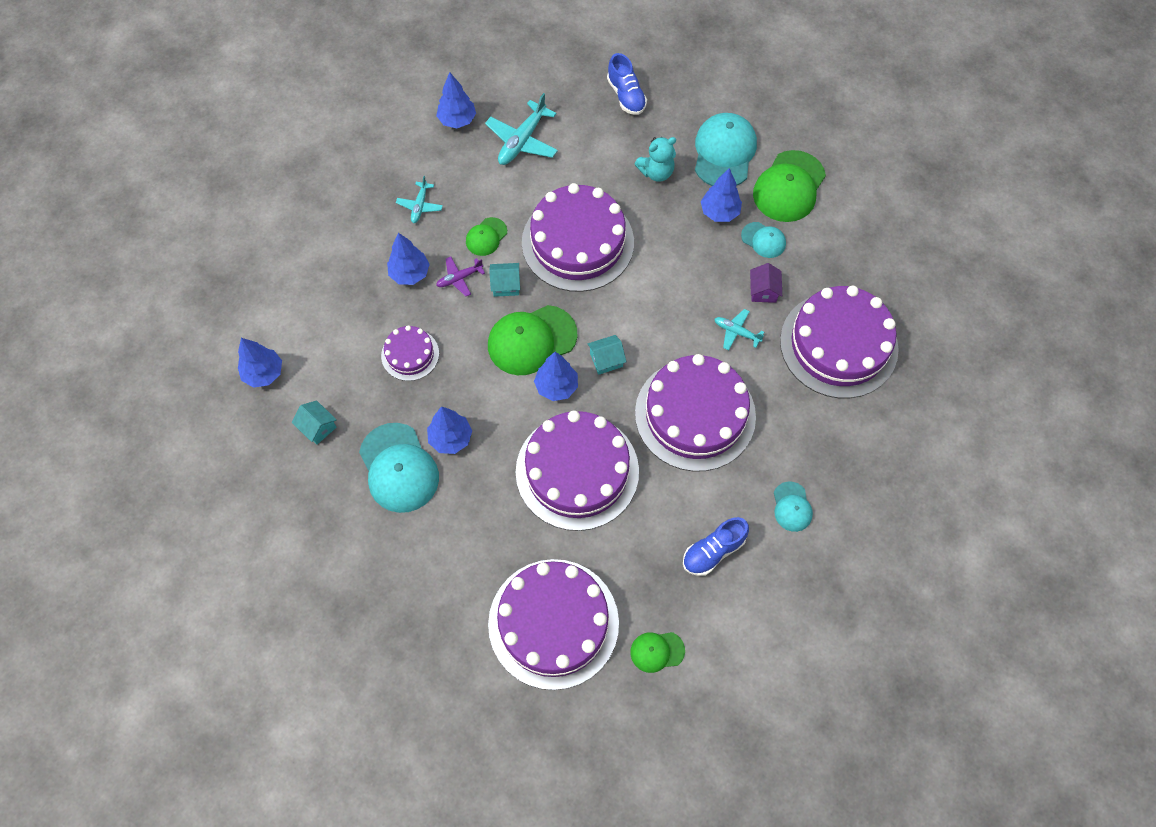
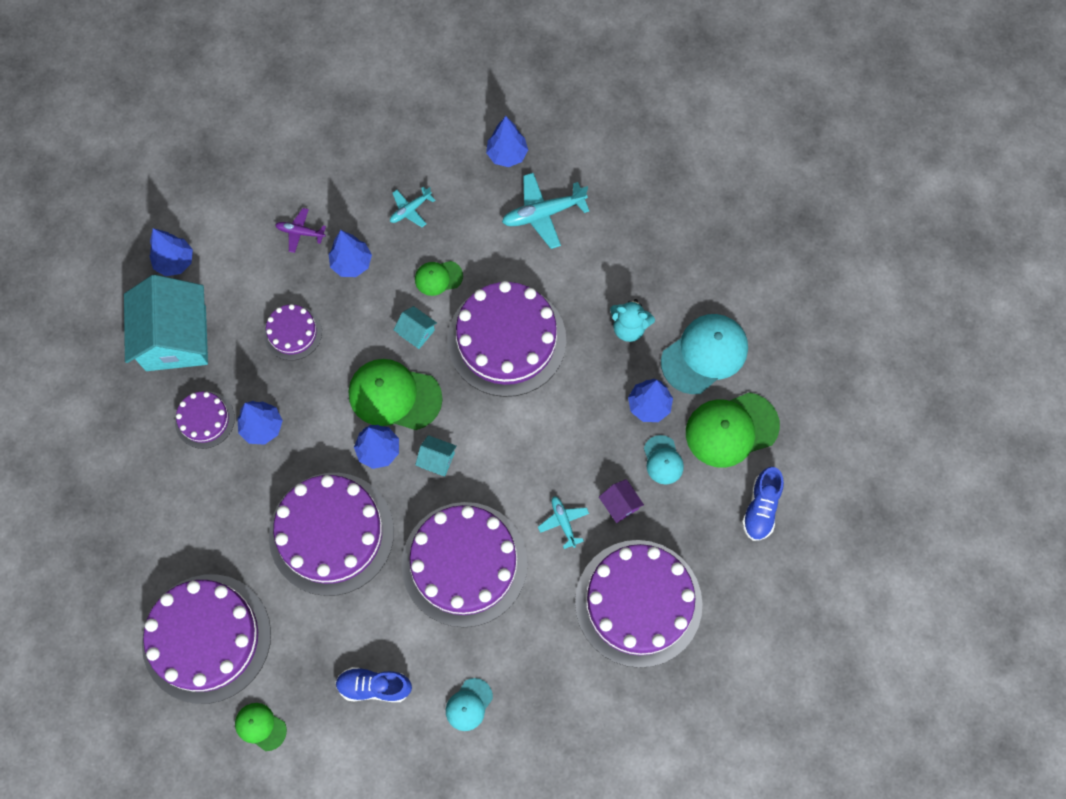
camera: 40 degrees right, 5 degrees up
(318, 427) = (176, 338): turquoise house -> turquoise house, size x2.42
(399, 468) = (204, 420): turquoise cap -> purple cake
(459, 278) = (386, 298): purple plane -> purple plane (300, 232)
(626, 96) = (668, 237): blue shoe -> blue shoe (760, 508)
(763, 291) = (620, 504): purple house -> purple house turned 75 degrees counterclockwise

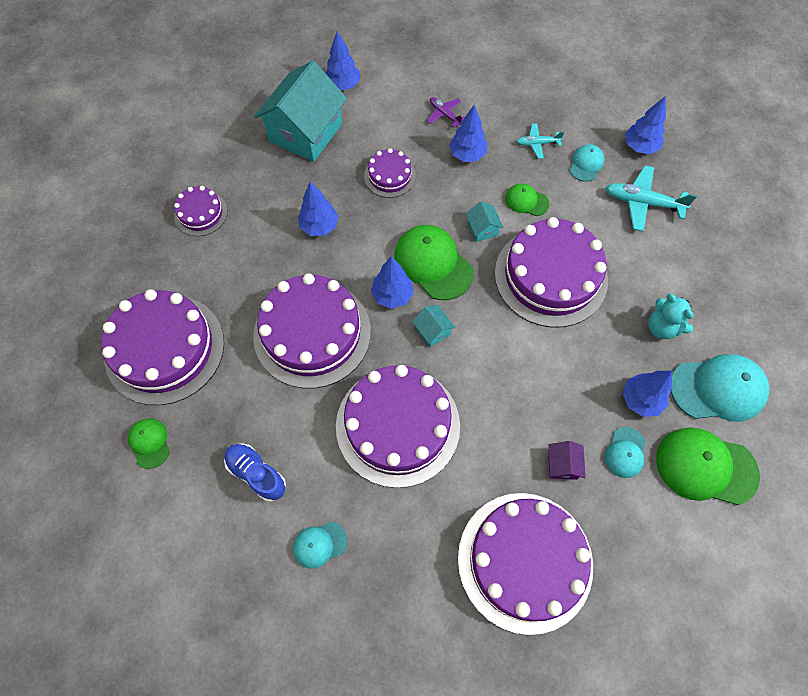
camera: 35 degrees right, 5 degrees down
(204, 420) = (283, 197): purple cake -> purple cake (201, 213)
(469, 204) = (586, 164): none -> turquoise cap
(563, 522) = (503, 447): turquoise plane -> none
(760, 508) = (693, 554): blue shoe -> none

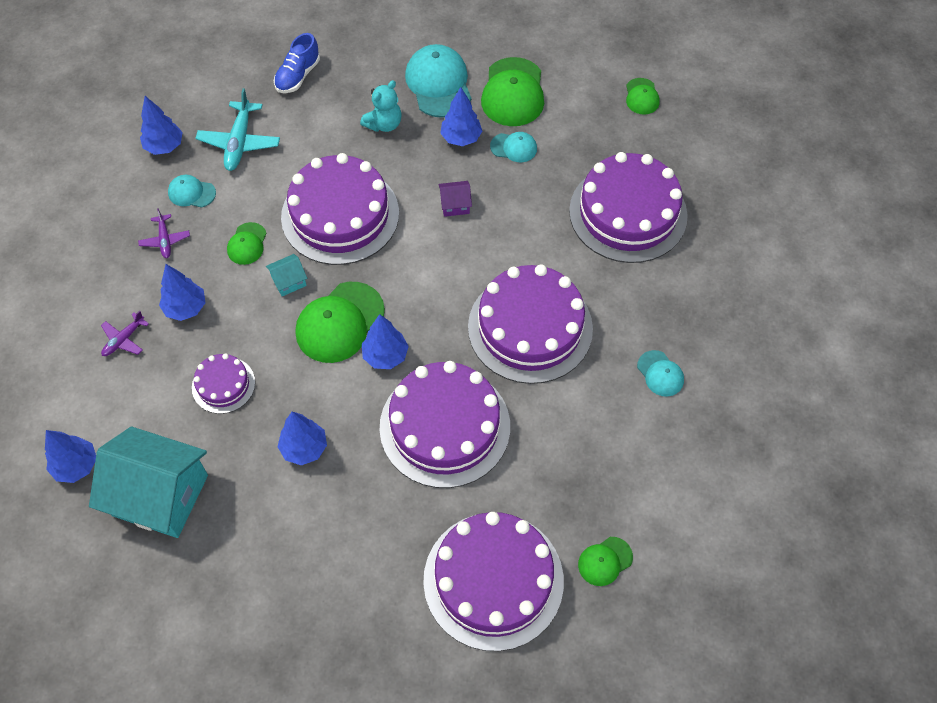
camera: 100 degrees left, 5 degrees down
(201, 213) = (300, 594): purple cake -> none
(256, 474) = (610, 445): blue shoe -> blue shoe (298, 76)
(432, 331) = (421, 312): turquoise house -> none
(537, 144) = (165, 240): turquoise plane -> purple plane
(562, 465) = (536, 192): purple house -> purple house (455, 205)
(700, 624) = (642, 96): none -> green cap

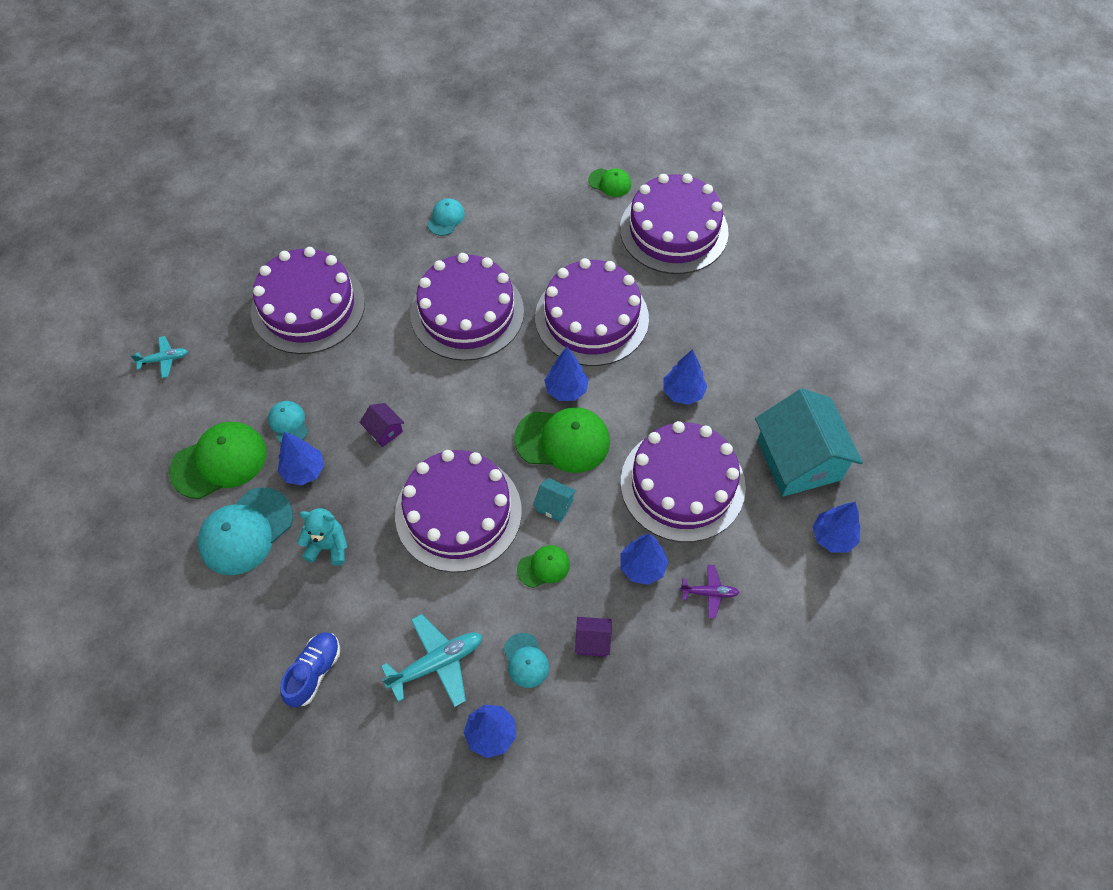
camera: 125 degrees left, 0 degrees up
(165, 240) = (592, 641): purple plane -> purple house
(223, 385) = (682, 484): purple cake -> purple cake, size x2.04
(298, 76) = (314, 672): blue shoe -> blue shoe turned 60 degrees counterclockwise
(642, 96) = (164, 359): green cap -> turquoise plane

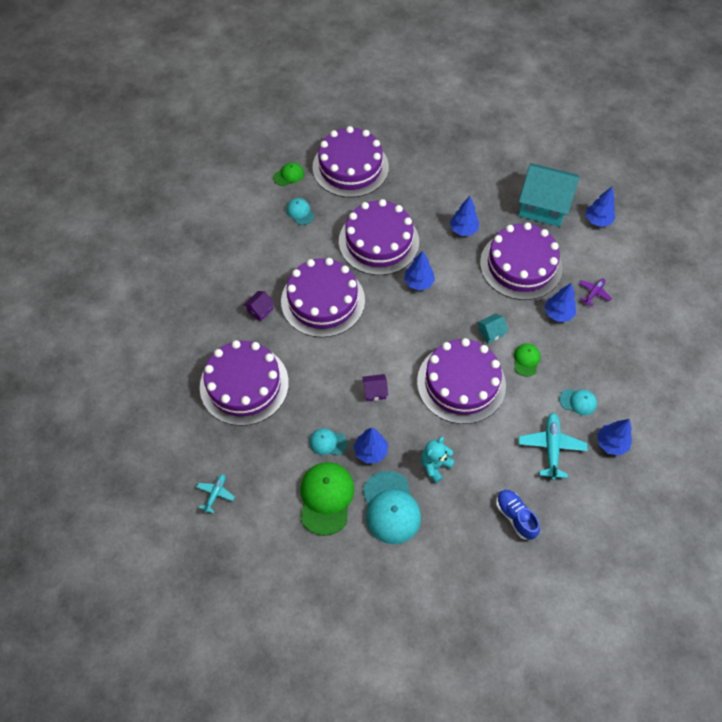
camera: 55 degrees left, 0 degrees up
(446, 218) = (240, 272): turquoise cap -> turquoise cap (300, 212)
(563, 440) = (451, 304): green cap -> none
(592, 641) = (587, 363): purple house -> purple house (260, 310)

